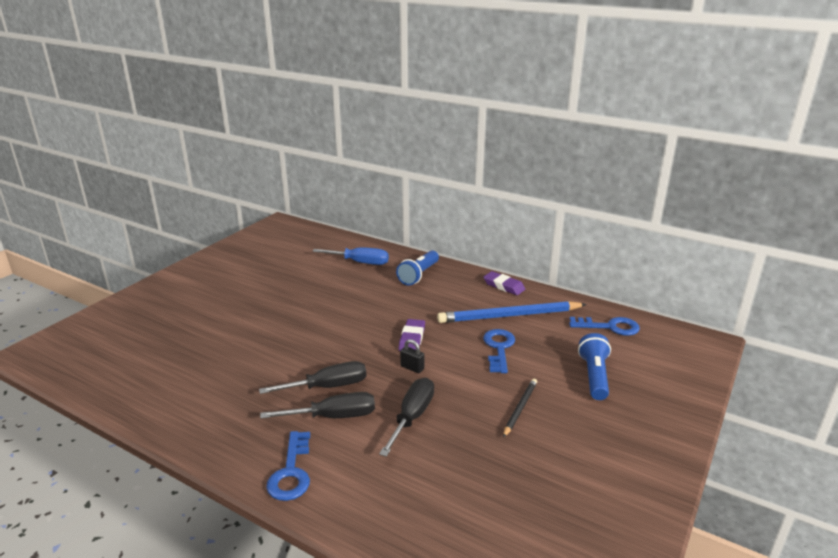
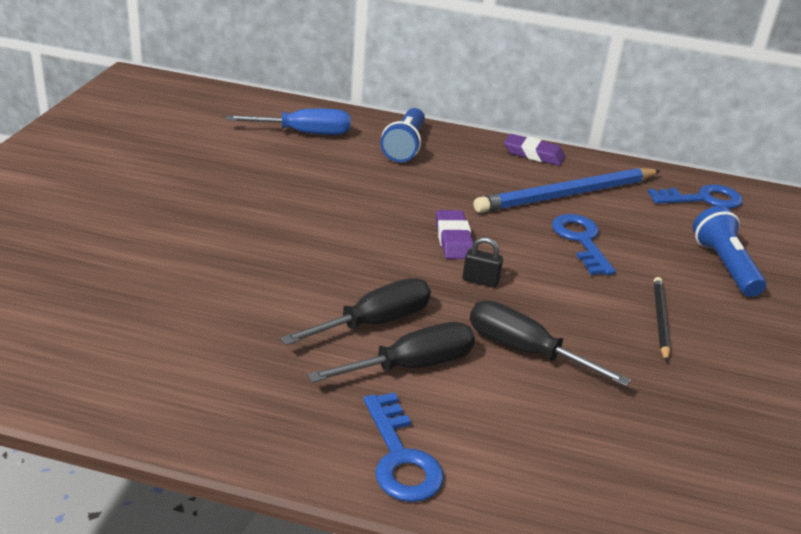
camera: 20 degrees left, 5 degrees up
(412, 417) = (525, 351): black screwdriver -> black screwdriver turned 60 degrees counterclockwise

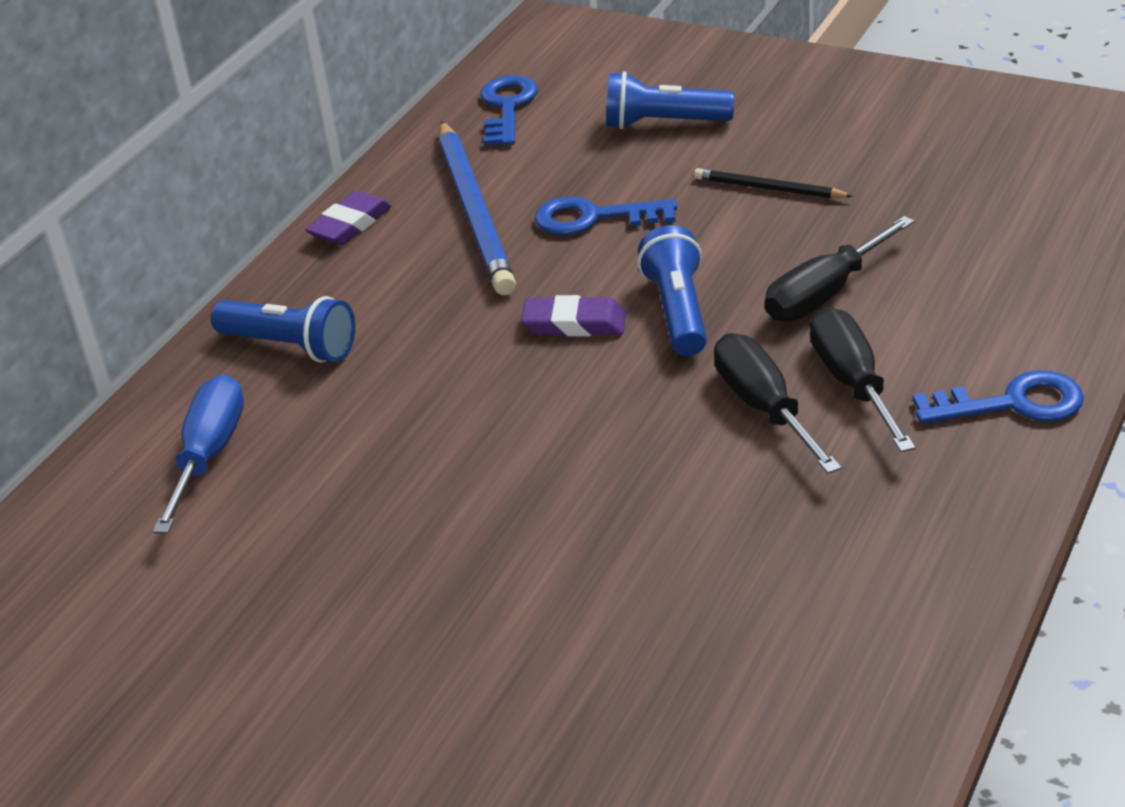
camera: 70 degrees left, 5 degrees up
(480, 281) = (678, 311): black padlock -> blue flashlight

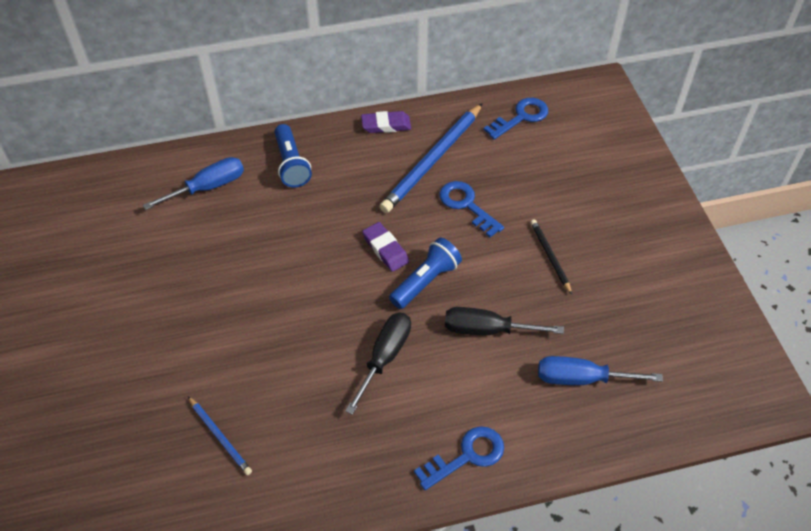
camera: 45 degrees right, 15 degrees up
(663, 123) = (564, 182): blue flashlight -> none
(719, 648) = (220, 437): none -> blue pencil
(852, 383) = (430, 381): black screwdriver -> none
(990, 251) = (581, 378): none -> blue screwdriver
(1012, 403) = (467, 456): blue key -> blue key turned 75 degrees counterclockwise

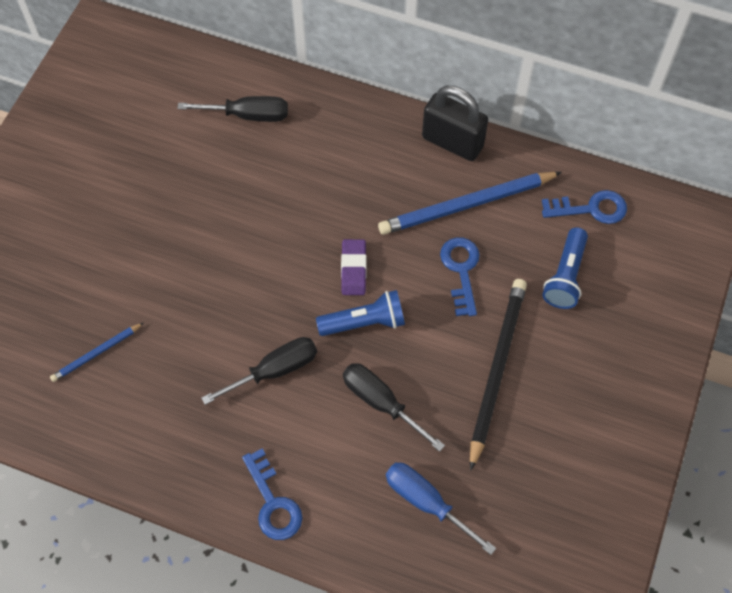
camera: 35 degrees right, 10 degrees up
(208, 187) = (248, 115): blue screwdriver -> black screwdriver
(220, 437) = (96, 353): blue pencil -> blue pencil turned 60 degrees clockwise
(291, 164) = (335, 134): blue flashlight -> blue flashlight (565, 276)
(386, 125) = (452, 142): purple eraser -> black padlock
(467, 456) = (273, 502): blue key -> blue key turned 60 degrees clockwise
(550, 257) = (496, 370): black pencil -> black pencil, size x1.98

